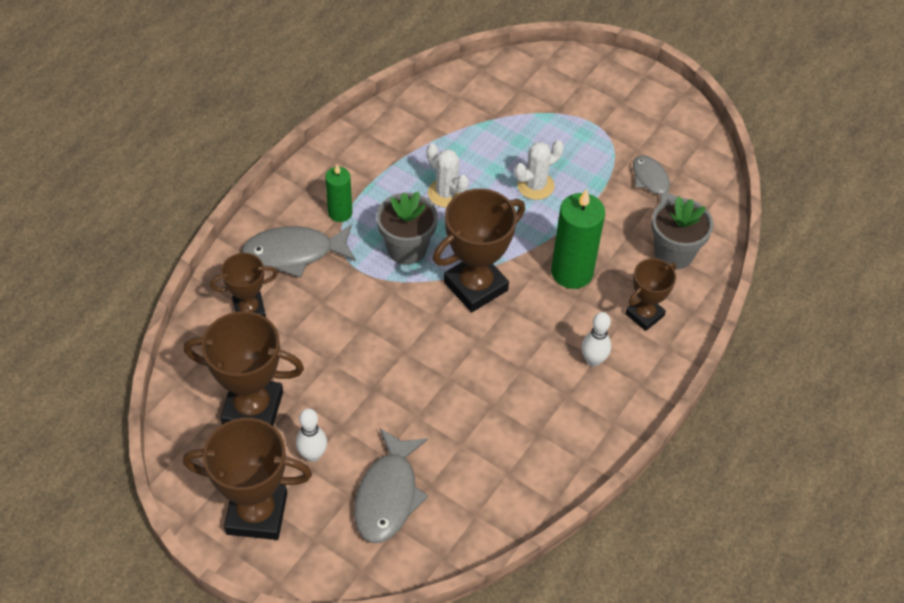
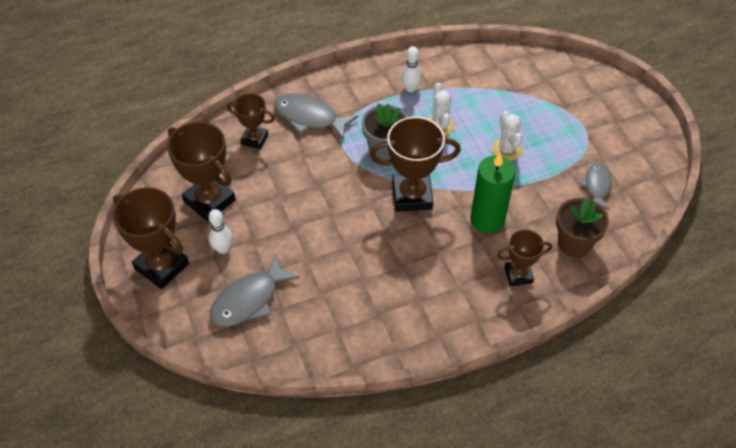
camera: 35 degrees right, 0 degrees up
(340, 213) = (358, 106): green candle -> none
(535, 186) = (507, 149): white cactus -> white cactus turned 75 degrees clockwise
(593, 360) = (456, 286): white bowling pin -> white bowling pin (410, 88)
(673, 253) = (574, 243): grey flower pot -> brown flower pot

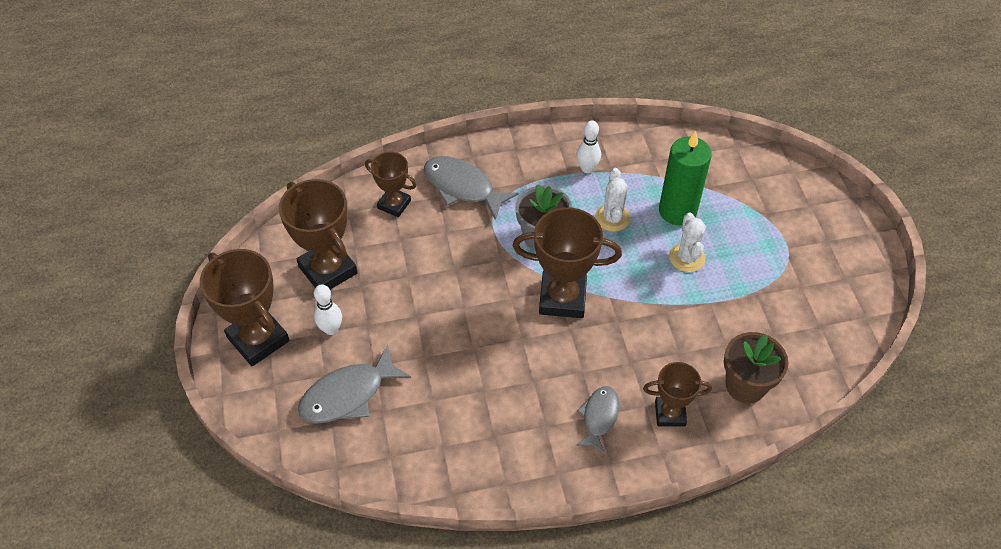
camera: 10 degrees right, 0 degrees up
(487, 219) = (646, 340): green candle -> green candle (677, 211)
(596, 186) = (787, 318): grey fish -> grey fish (599, 417)

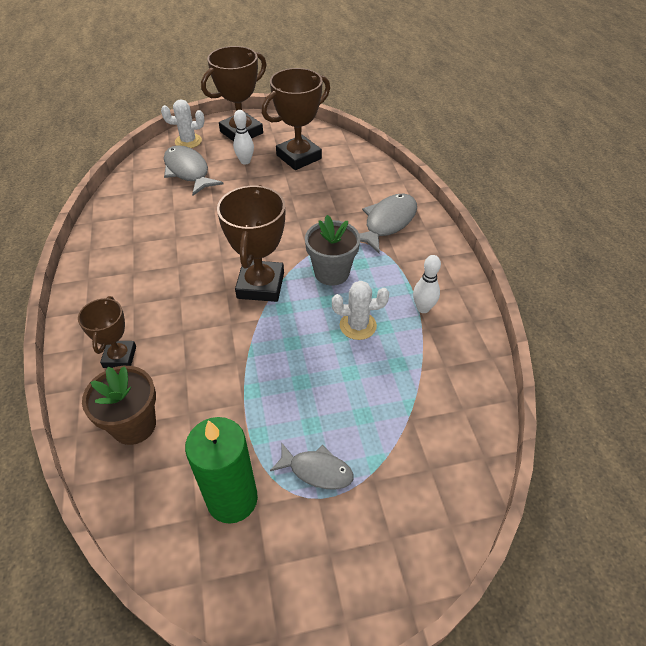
camera: 90 degrees right, 5 degrees down
(394, 204) = (365, 185): brown trophy -> none
(599, 417) = (131, 306): grey fish -> grey fish (317, 470)
(677, 211) = (371, 383): green candle -> green candle (232, 499)
(687, 258) = (305, 387): white cactus -> white cactus (188, 141)

